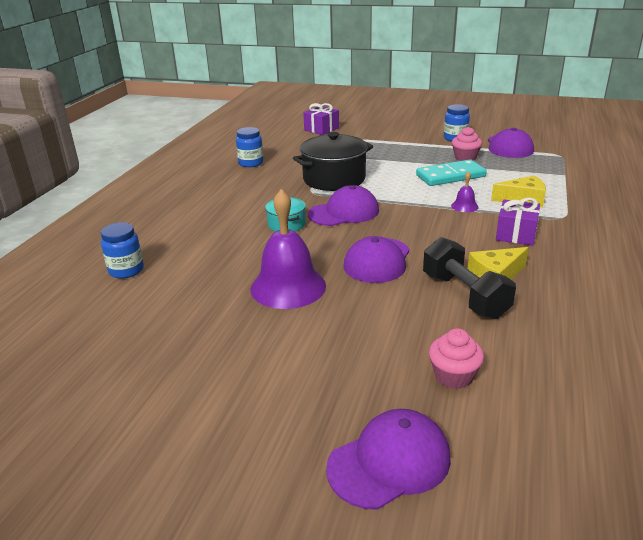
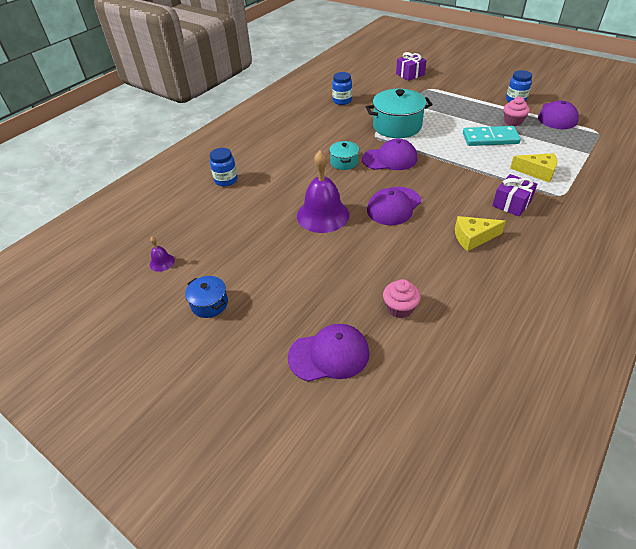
camera: 20 degrees right, 15 degrees up
(165, 437) = (209, 304): none -> blue pot
(334, 179) = (397, 126): black pot -> turquoise pot
(464, 206) = (485, 170): purple bell -> purple bell (162, 262)
(464, 296) = (441, 248): black dumbbell -> none

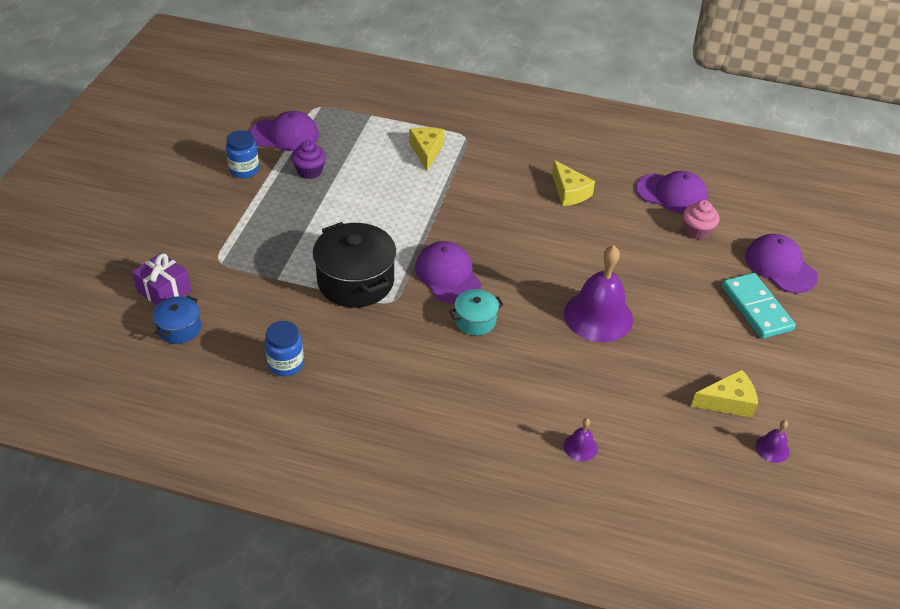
camera: 115 degrees left, 0 degrees up
(209, 304) = (793, 374): blue pot -> blue pot (179, 328)
(211, 254) = (728, 402): none -> yellow cheese
(226, 180) = (580, 447): blue jar -> purple bell
(394, 206) = (548, 257): purple cap -> purple cap (672, 194)
(397, 126) = (355, 281): turquoise pot -> black pot
(490, 138) = (362, 189): turquoise domino -> turquoise domino (756, 308)
(511, 203) = (497, 168): purple gift -> none
(513, 121) = (309, 171): pink cupcake -> purple cupcake

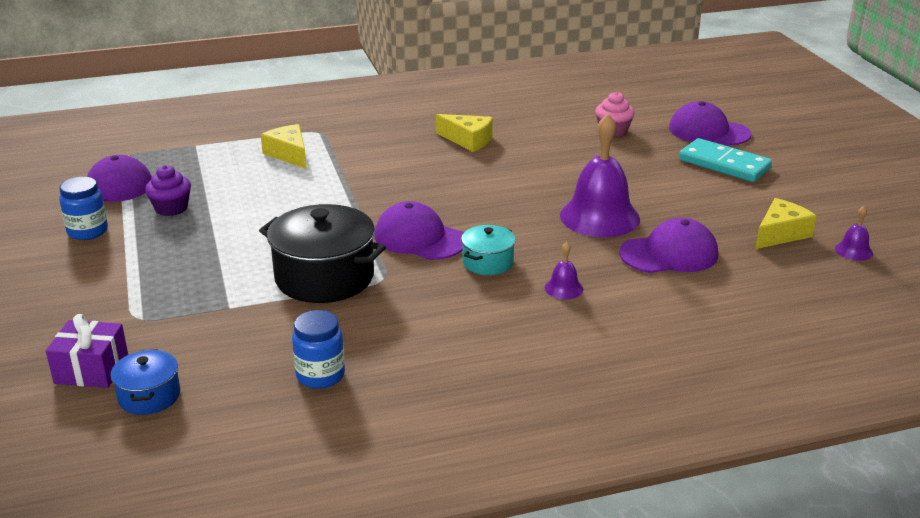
camera: 30 degrees left, 15 degrees down
(580, 447) = (700, 317): purple bell -> purple bell (563, 288)
(672, 194) = (562, 113): purple cap -> purple cap (669, 254)

